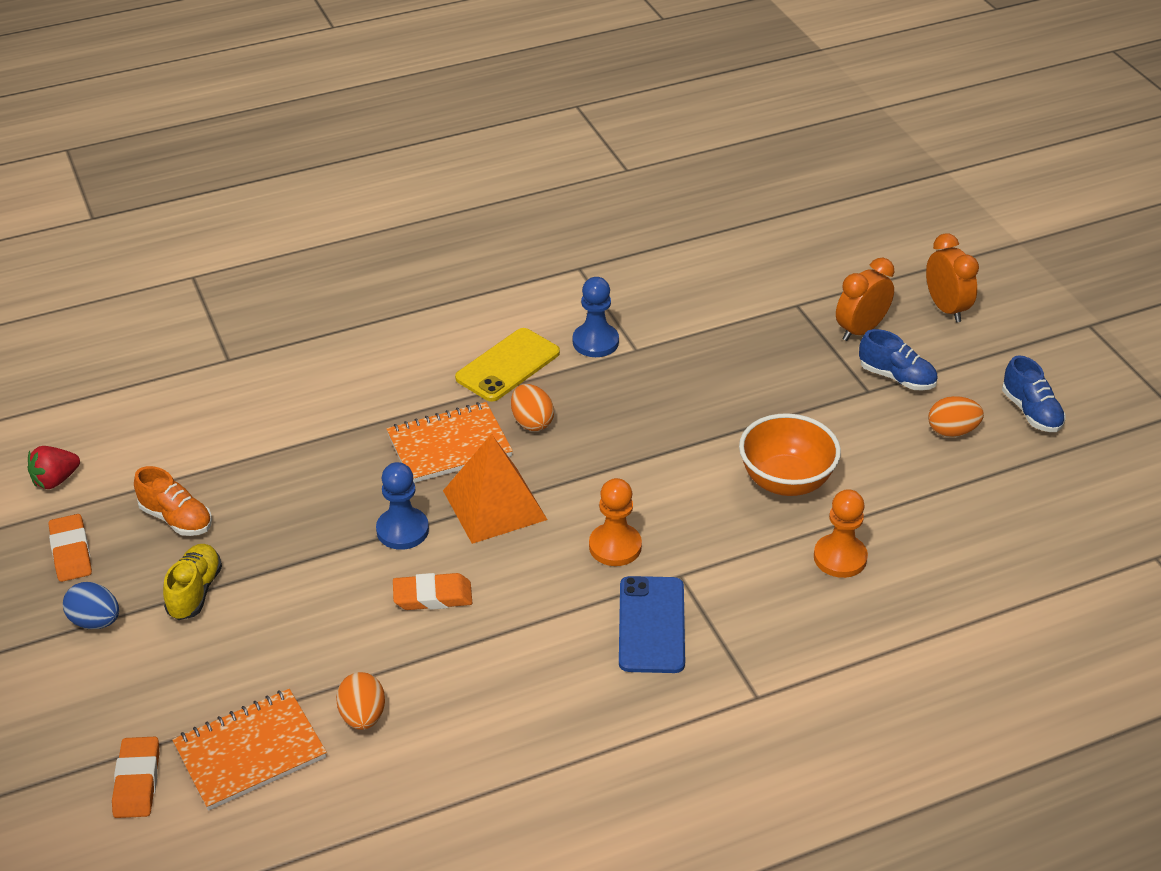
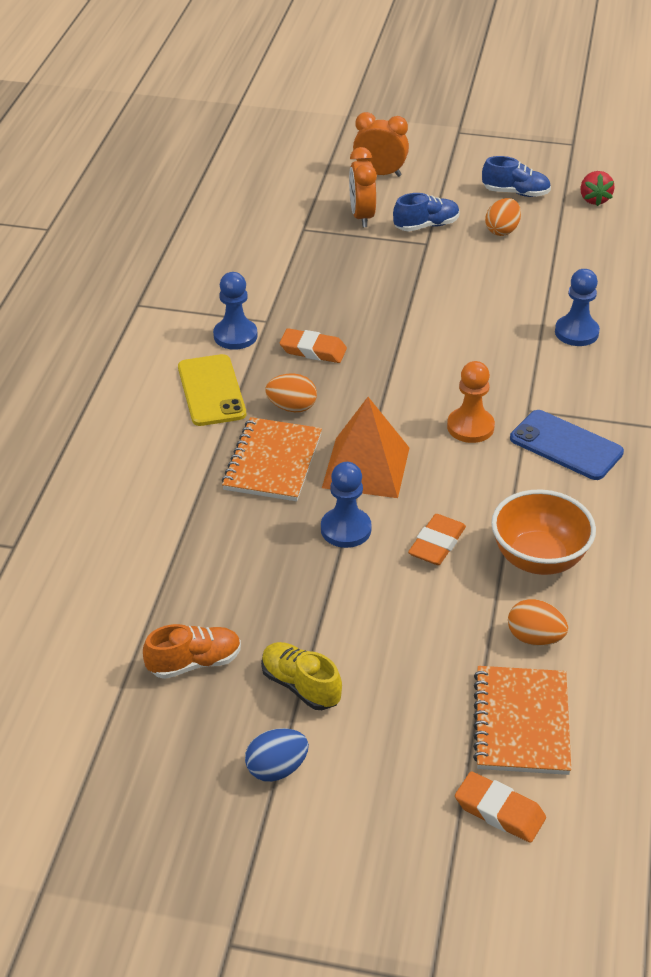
camera: 55 degrees left, 0 degrees up
(55, 480) = (53, 729): red strawberry -> red strawberry (594, 199)
(71, 552) = (167, 754): orange eraser -> orange eraser (313, 350)
(786, 481) = (480, 320): orange bowl -> orange bowl (538, 559)
(840, 558) = (576, 332): orange pawn -> blue pawn

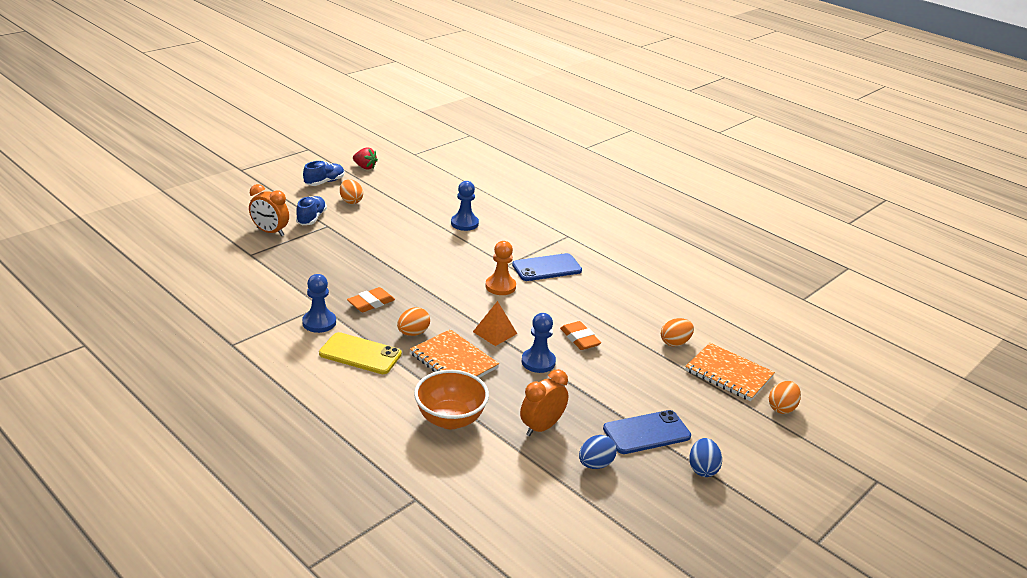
camera: 60 degrees left, 10 degrees down
(194, 663) = (595, 464): orange shoe -> blue egg
(300, 686) = (646, 432): yellow shoe -> blue phone
(366, 467) = (495, 332): orange pyramid -> orange pyramid, size x0.62
(380, 173) = (238, 208): orange clock -> orange clock (541, 427)
(499, 811) = (781, 408): orange eraser -> orange egg
(538, 559) = (620, 315): orange bowl -> orange bowl (450, 419)

